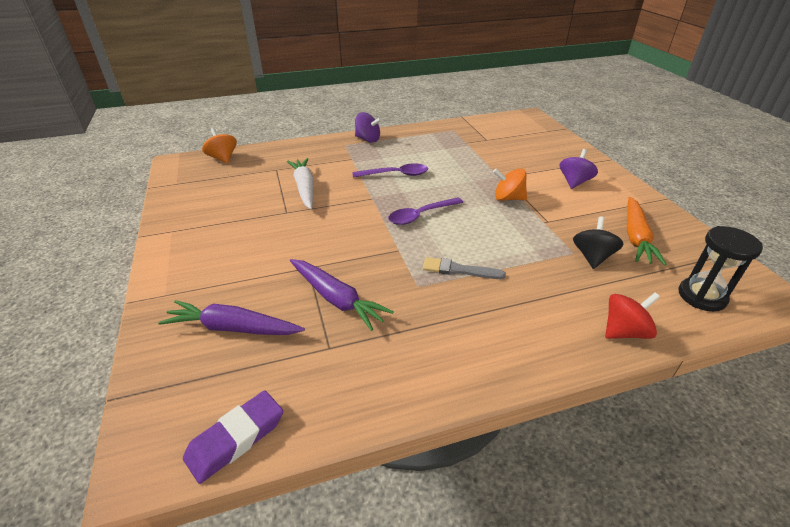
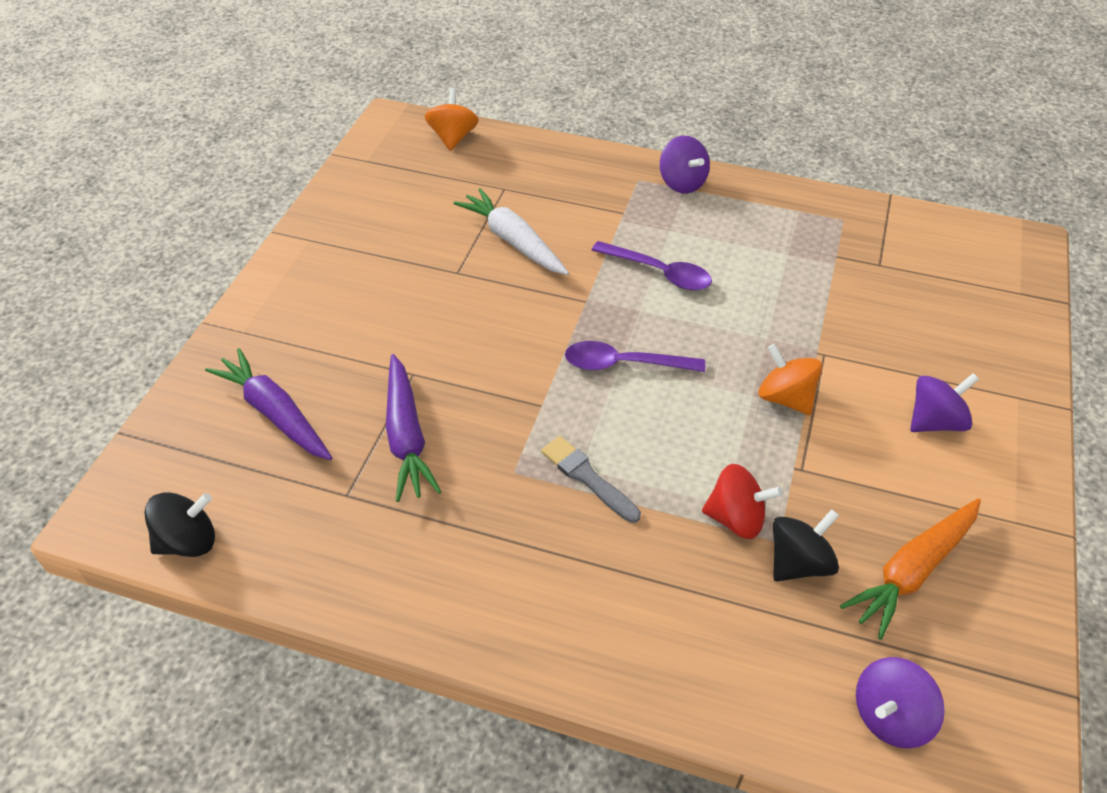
camera: 35 degrees right, 10 degrees up
(236, 439) = (188, 541): purple eraser -> black spinning top
(304, 188) = (513, 241): white carrot -> white carrot turned 60 degrees counterclockwise
(624, 331) = (707, 689): red spinning top -> red spinning top (736, 518)
(701, 296) = (890, 716): black hourglass -> purple spinning top

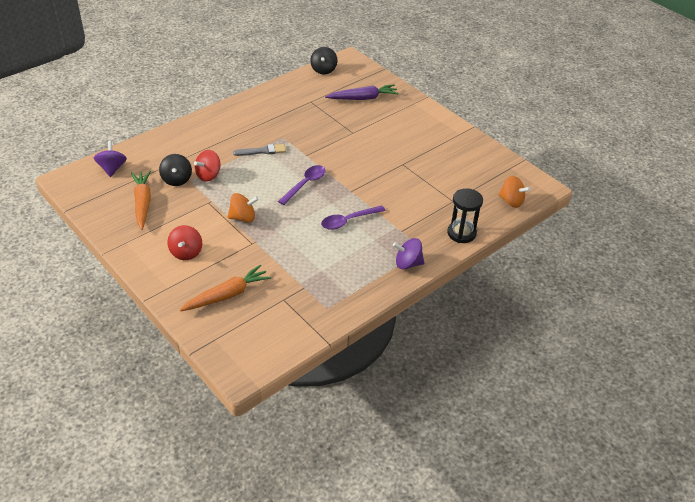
camera: 120 degrees right, 5 degrees down
(406, 436) = (323, 121): purple carrot -> none
(513, 241) = (410, 187): white carrot -> none
(569, 158) = (461, 233): none -> black hourglass
(935, 421) = (186, 252): purple spinning top -> red spinning top
(944, 323) = (227, 295): none -> orange carrot

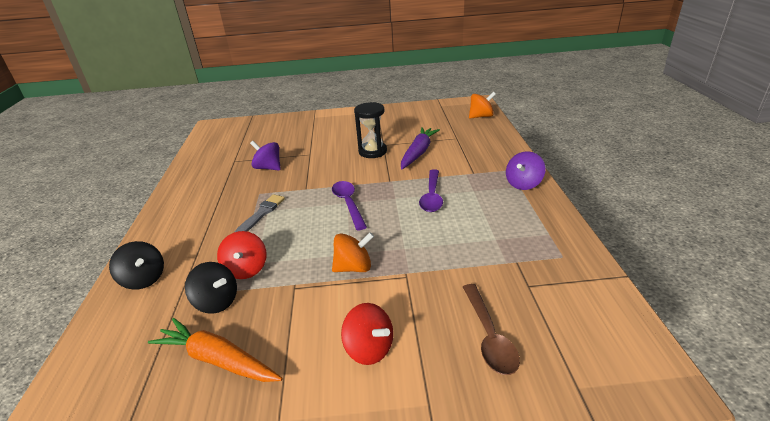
camera: 50 degrees left, 10 degrees down
(112, 168) = (100, 368): purple spinning top -> purple spinning top (268, 168)
(227, 295) = (489, 336): orange carrot -> brown spoon
(243, 218) = (354, 267): orange spinning top -> orange spinning top turned 45 degrees clockwise
(323, 70) = (204, 141): black spinning top -> black spinning top (144, 279)
(363, 98) = (273, 135): purple carrot -> purple carrot (418, 153)
(461, 233) = (502, 147): black hourglass -> black hourglass (372, 151)

